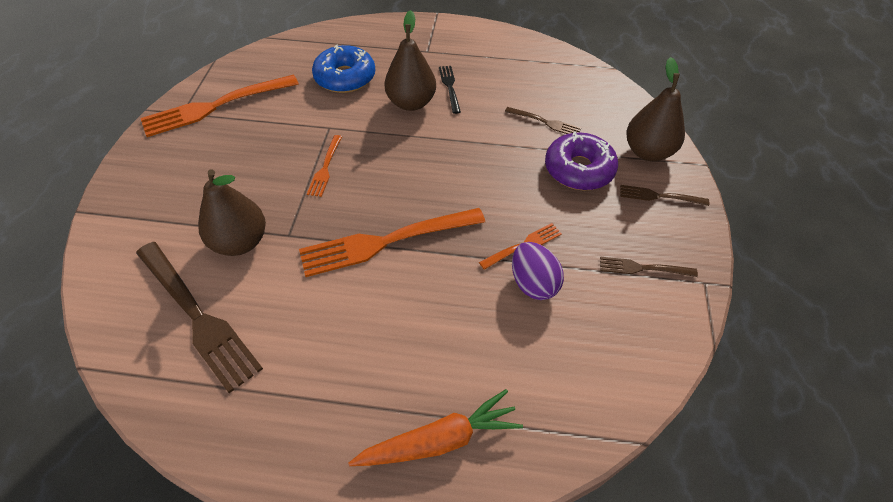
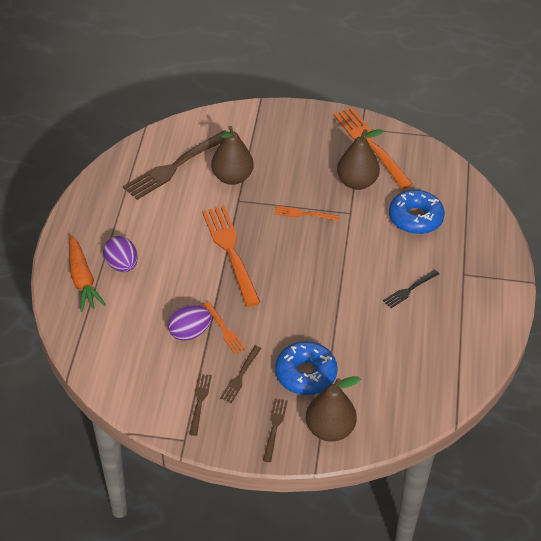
camera: 90 degrees right, 5 degrees down
(408, 380) = (122, 265): none -> purple egg
(411, 103) = (385, 263): brown pear -> brown pear (357, 182)
(450, 87) = (409, 290): black fork -> black fork turned 150 degrees clockwise
(545, 122) = (365, 356): brown fork -> brown fork (240, 376)
(579, 169) = (305, 374): purple donut -> blue donut

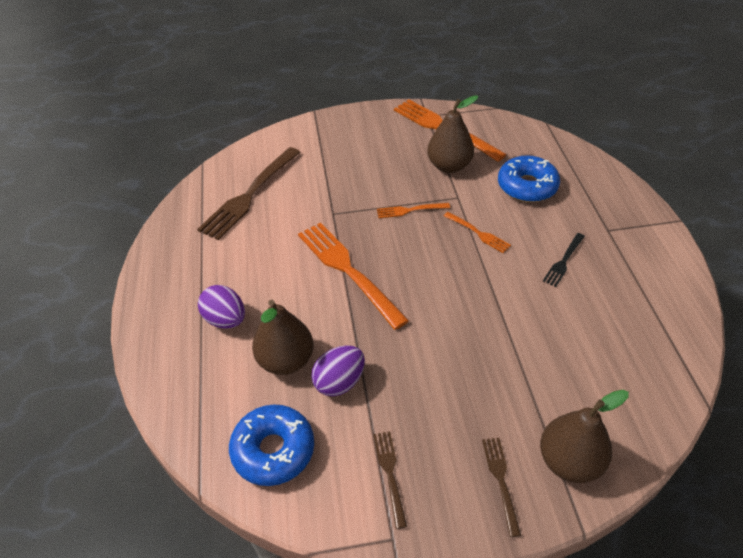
camera: 15 degrees left, 0 degrees up
(82, 279) = (181, 351): orange carrot -> none
(224, 329) = (380, 366): orange fork -> orange fork (478, 233)
(232, 177) = (316, 191): brown pear -> brown pear (286, 360)
(240, 376) = (426, 422): brown fork -> none
(305, 374) = (503, 395): blue donut -> blue donut (273, 450)

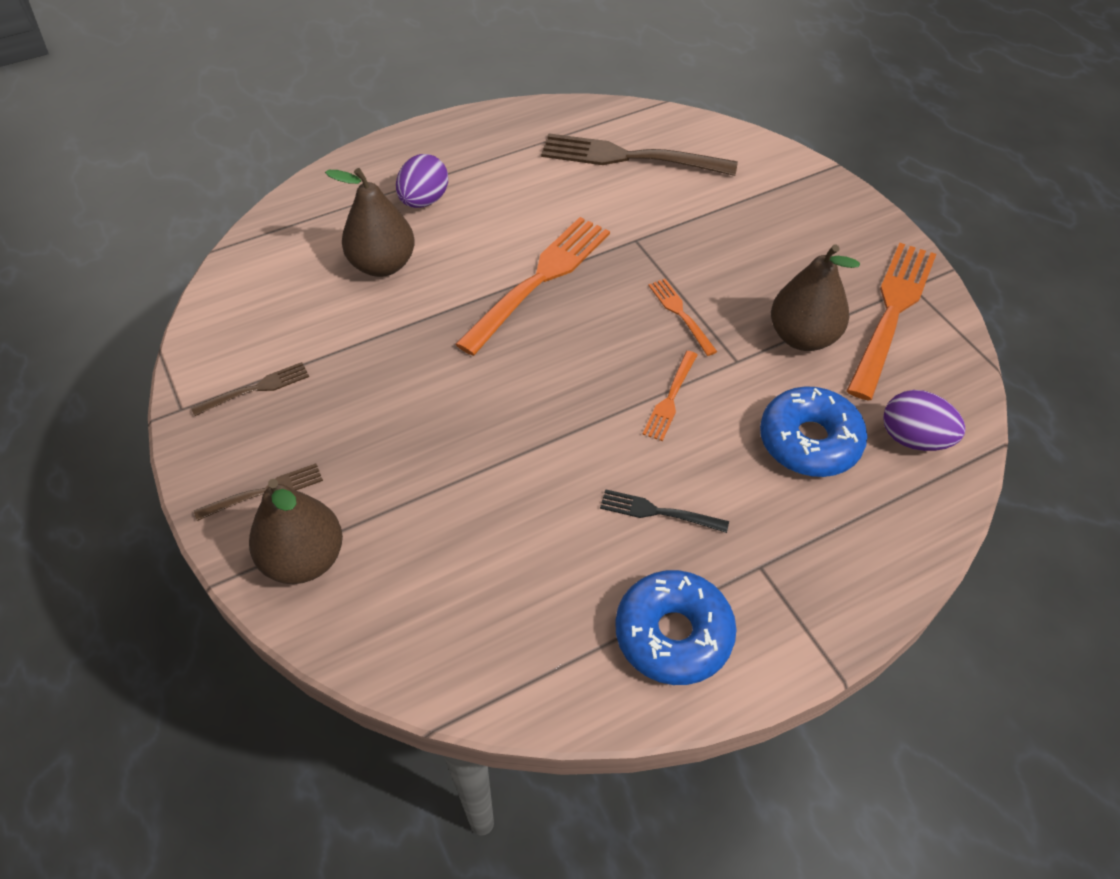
camera: 70 degrees right, 5 degrees up
(273, 450) = (266, 288): blue donut -> blue donut (673, 634)
(339, 382) = (366, 317): purple egg -> purple egg (914, 439)

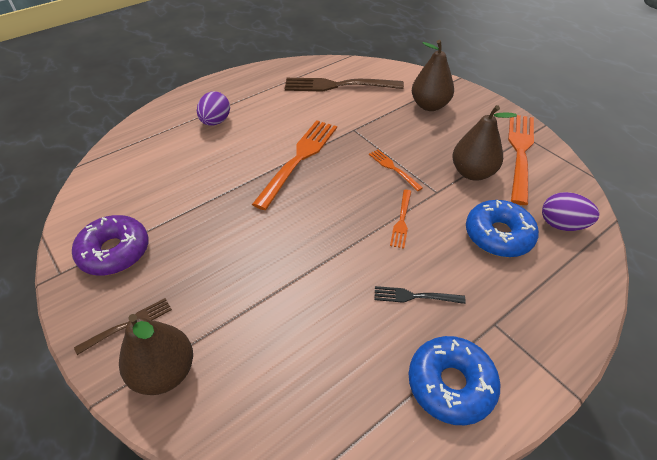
camera: 10 degrees left, 5 degrees down
(255, 389) = (115, 252): brown fork -> purple donut
(382, 265) = (194, 162): brown pear -> brown pear (429, 106)

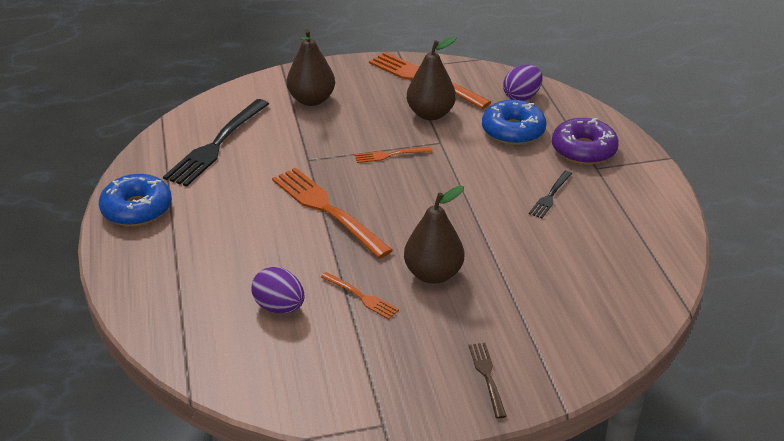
camera: 65 degrees left, 10 degrees down
(115, 252) = (378, 375): purple donut -> purple donut (583, 150)
(164, 372) = (553, 359): brown pear -> brown pear (433, 274)
(215, 122) = (201, 255): purple egg -> purple egg (279, 307)
(338, 85) = (217, 145): brown fork -> black fork
(401, 220) = (462, 174): orange fork -> orange fork (361, 296)
(450, 384) = (636, 207): blue donut -> blue donut (137, 209)

